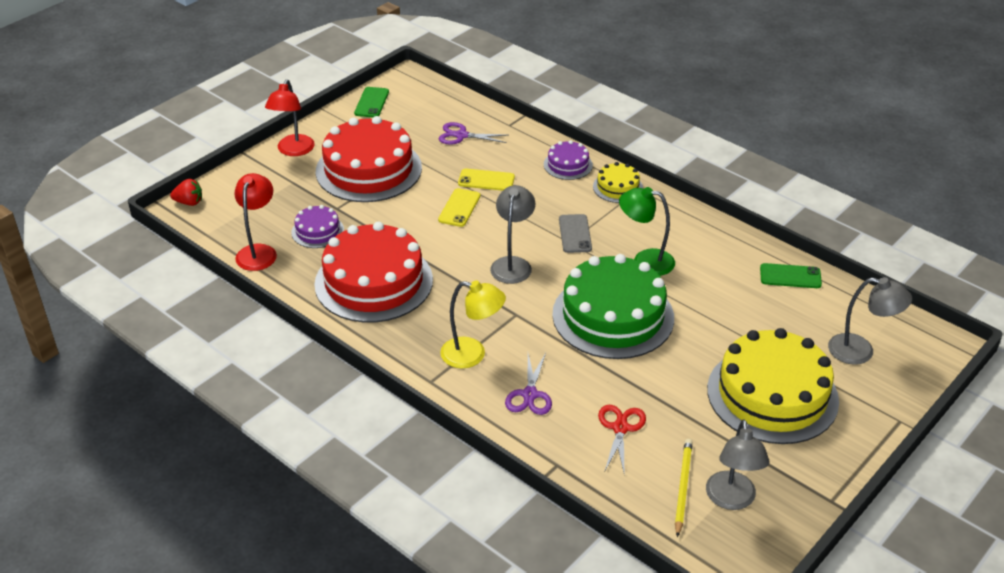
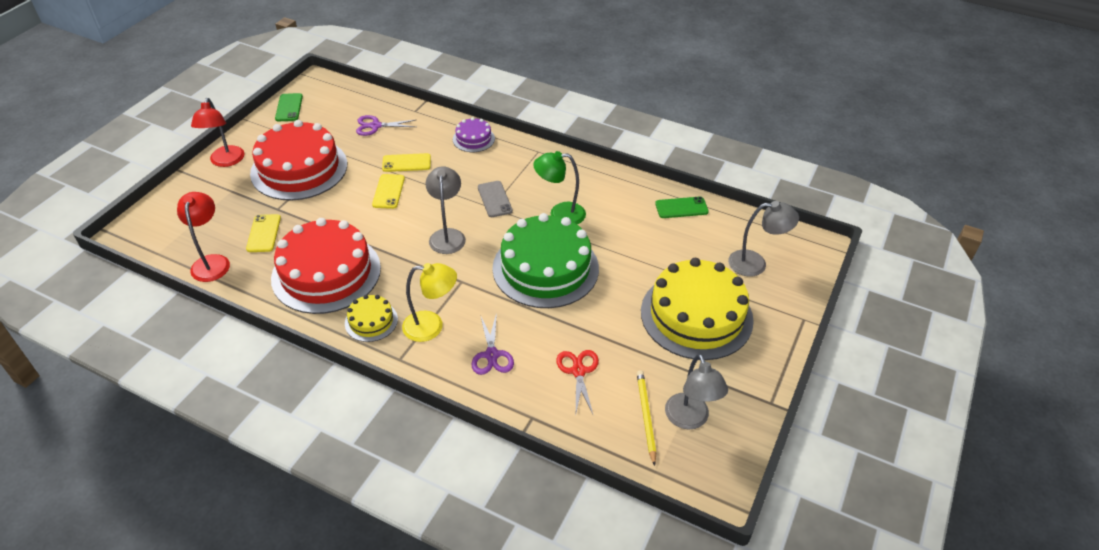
camera: 15 degrees left, 5 degrees up
(189, 202) = (135, 225): red strawberry -> none
(317, 231) = (264, 233): purple cake -> yellow phone
(618, 187) = (520, 152): yellow cake -> yellow cake (371, 321)

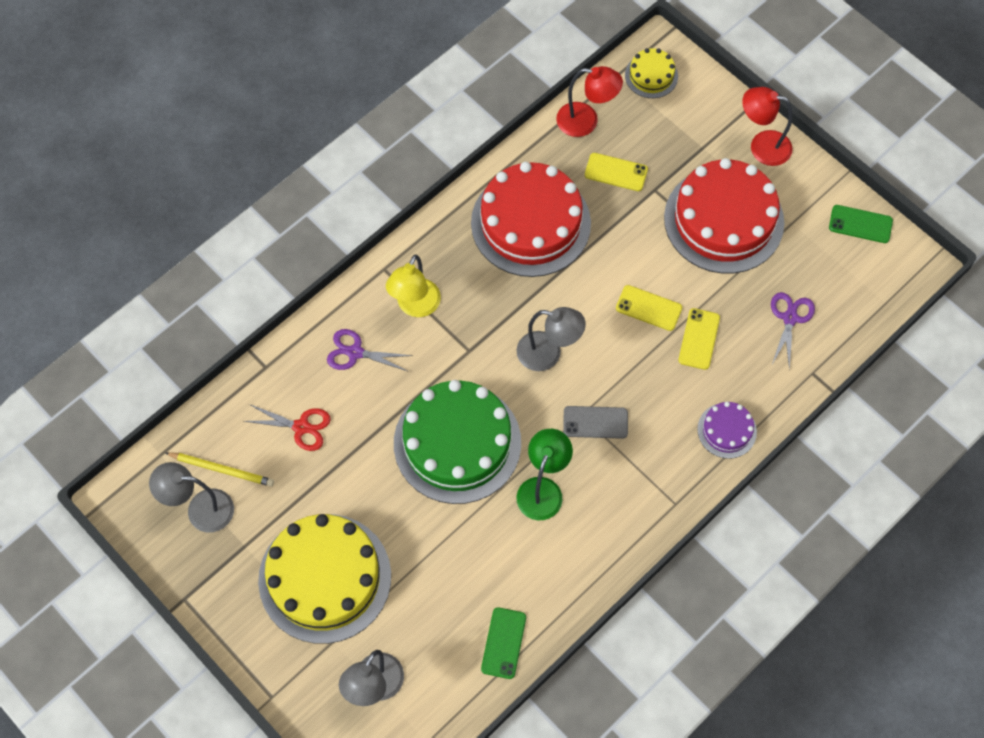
camera: 110 degrees right, 20 degrees up
(371, 321) = (444, 253): yellow cake -> yellow cake (651, 75)

